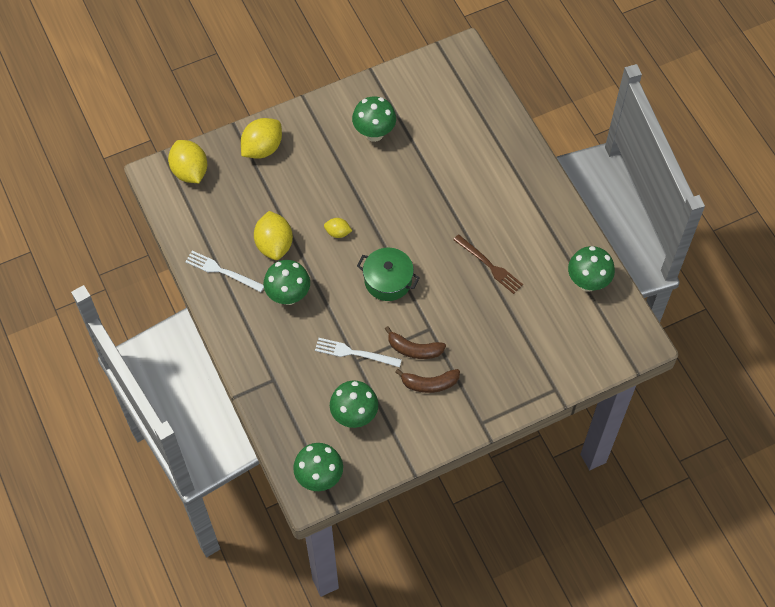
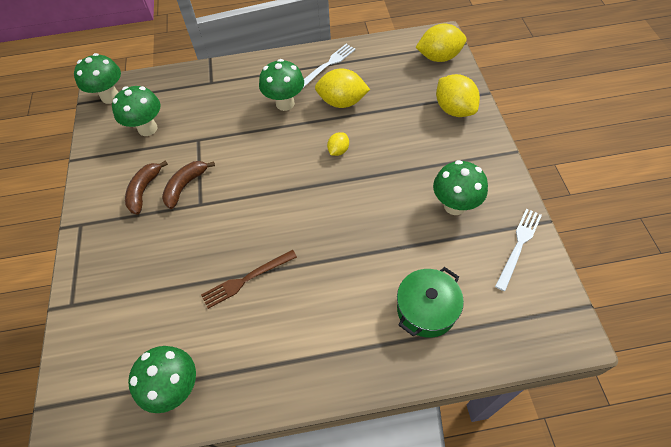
camera: 110 degrees right, 5 degrees down
(355, 353) = (205, 140): white fork -> white fork (518, 246)
(388, 280) = (268, 180): green pot -> green pot (426, 309)

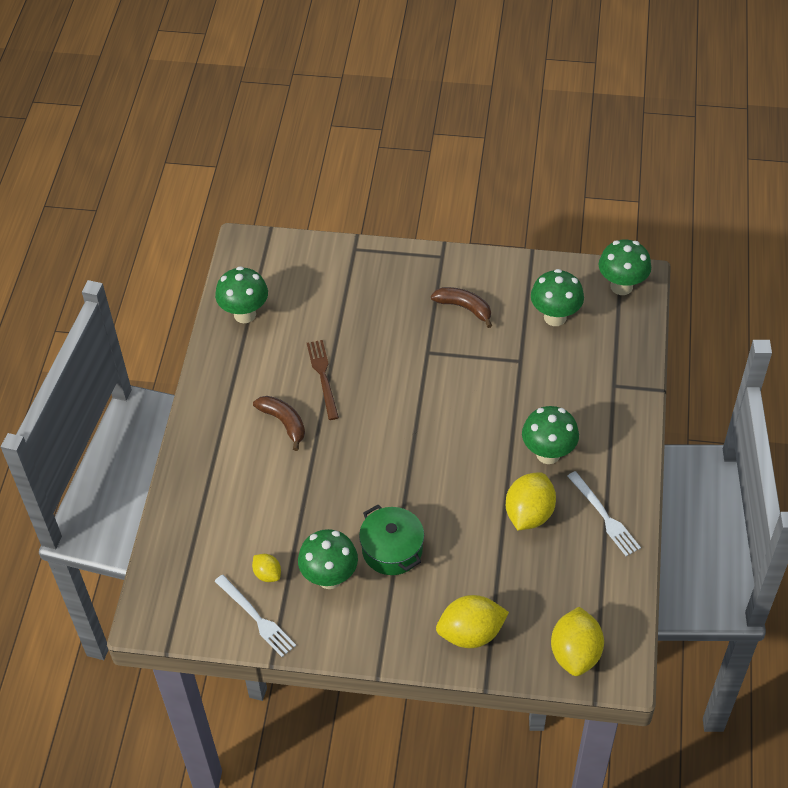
camera: 105 degrees right, 5 degrees down
(185, 186) = (456, 342): brown banana -> brown banana (284, 423)
(338, 150) = (451, 490): yellow lemon -> yellow lemon (267, 574)
(426, 309) = (227, 510): green pot -> green pot (392, 550)

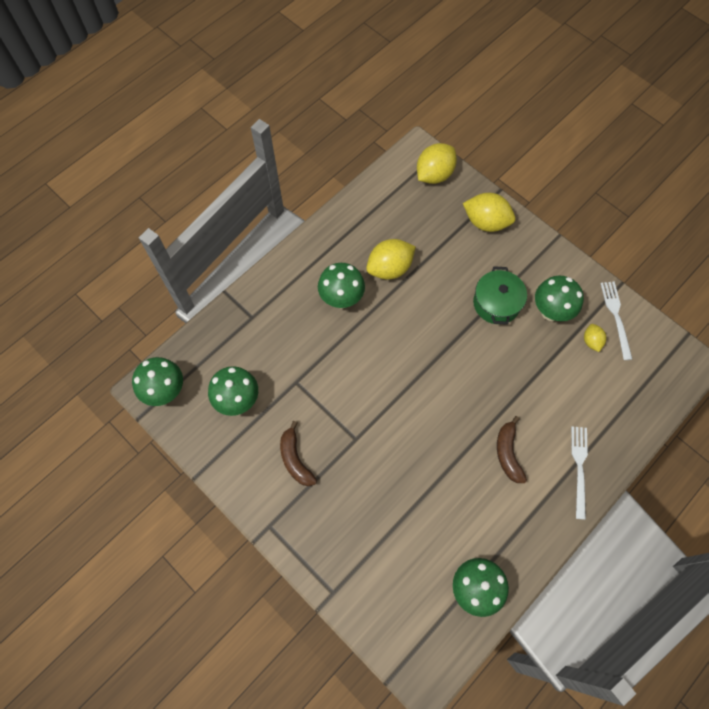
camera: 145 degrees left, 15 degrees up
(323, 377) = (451, 474): brown fork -> none
(604, 515) = (345, 237): white fork -> white fork (579, 468)

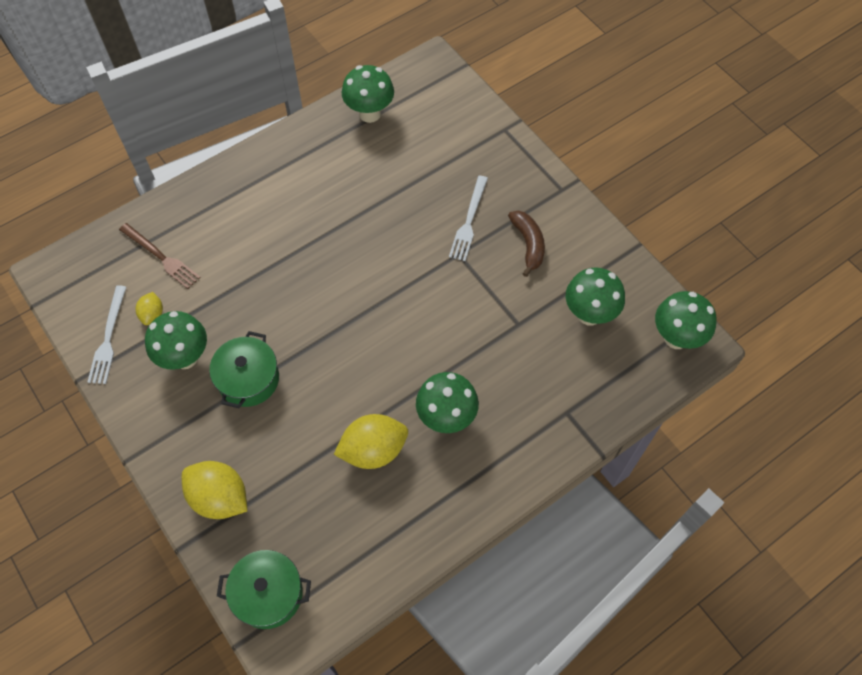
camera: 170 degrees left, 5 degrees down
(434, 174) = (268, 594): yellow lemon -> green pot
(508, 453) = (297, 216): brown banana -> none
(579, 468) = (228, 191): white fork -> white fork (469, 220)
(609, 392) = (160, 257): none -> brown fork

